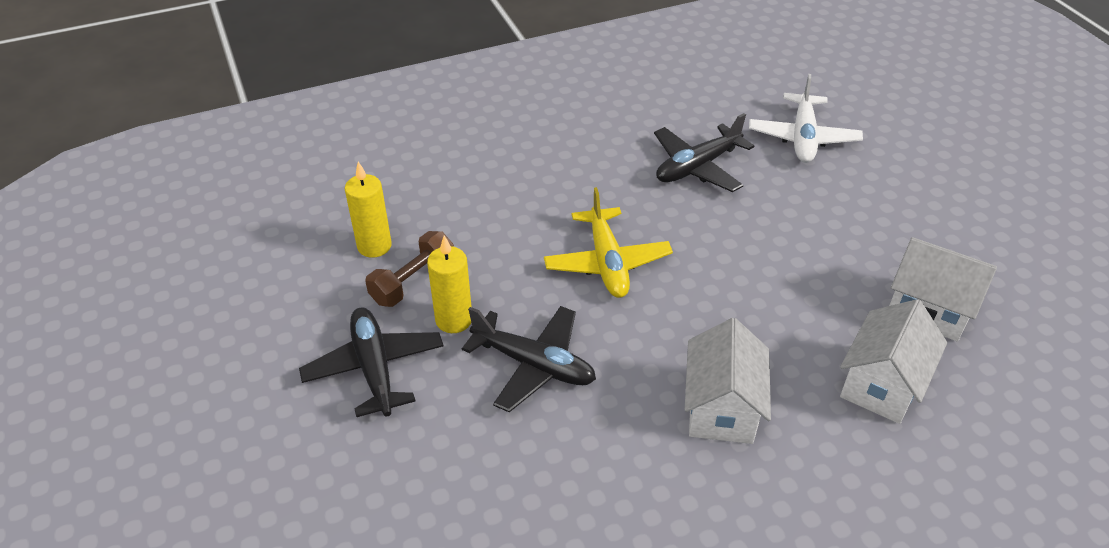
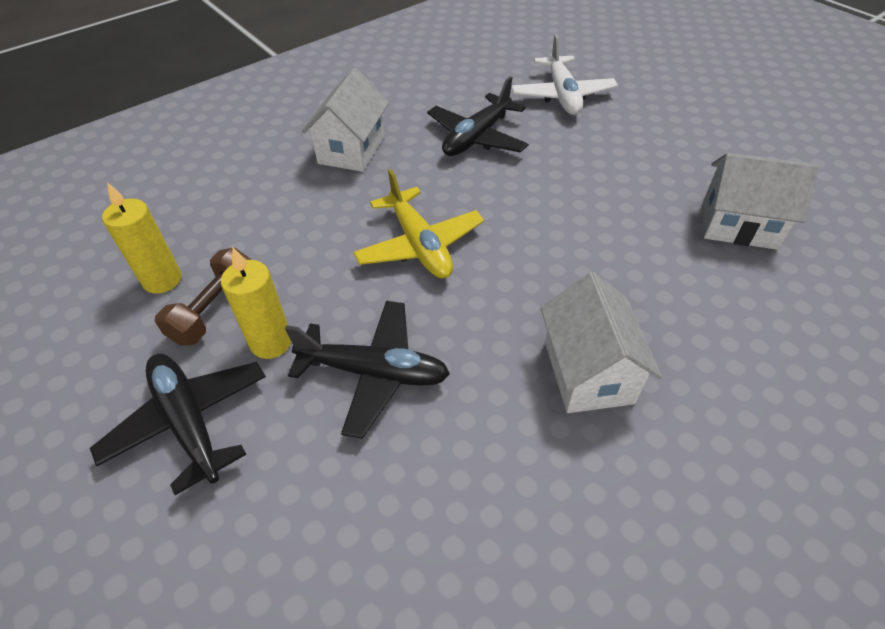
camera: 15 degrees left, 5 degrees up
(881, 384) = (731, 308): white house -> white house (351, 150)

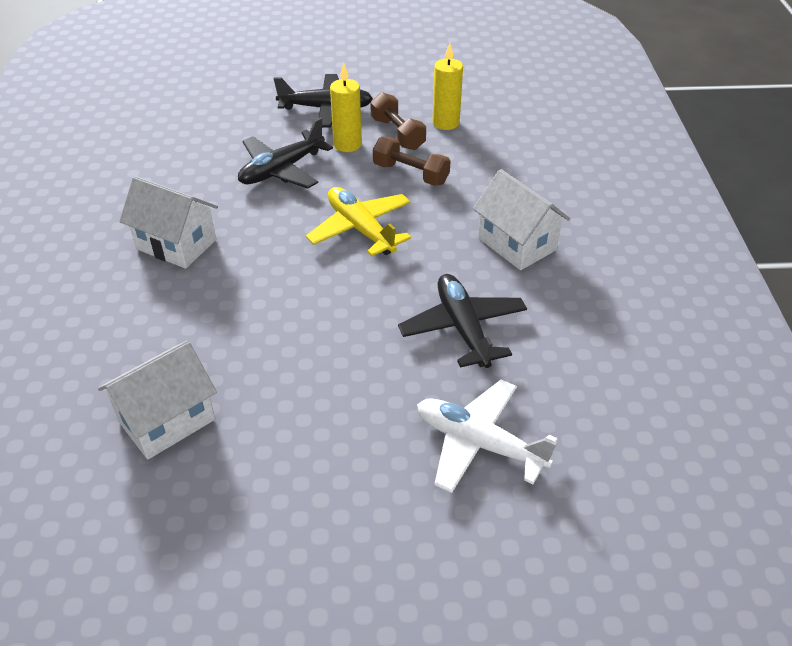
camera: 125 degrees right, 5 degrees down
(295, 257) = (410, 174): none -> brown dumbbell
(419, 245) = (361, 229): yellow plane -> yellow plane turned 45 degrees clockwise

